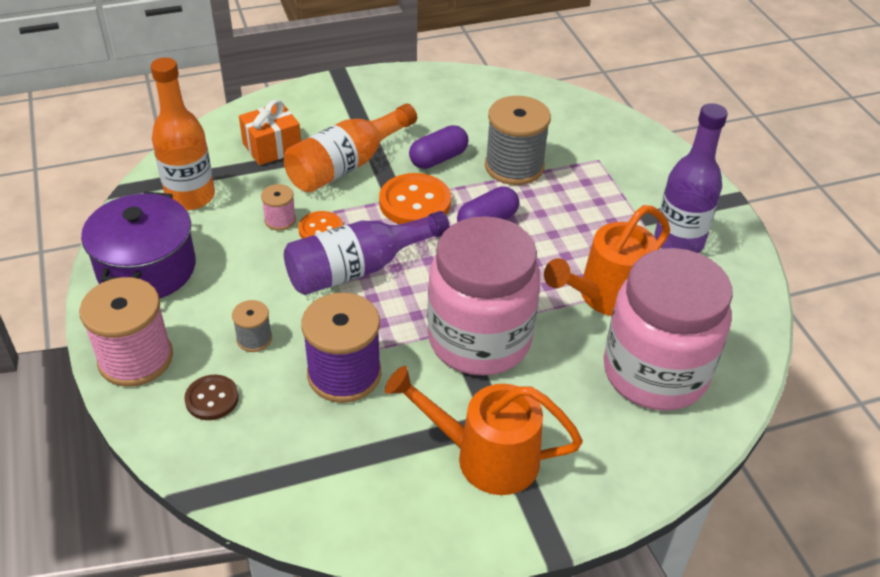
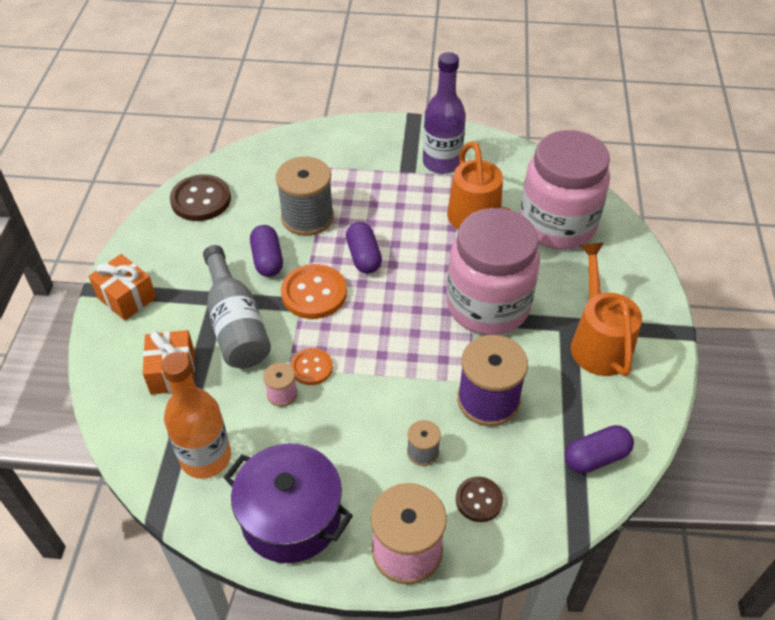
camera: 65 degrees left, 5 degrees up
(307, 491) = (596, 457): none -> purple capsule
(340, 93) = (126, 297): none -> orange gift
(347, 165) = (236, 324): orange bottle -> grey bottle
(358, 268) = (374, 355): purple bottle -> none
(484, 456) = (598, 341): orange watering can -> orange watering can turned 135 degrees clockwise
(486, 93) = (201, 200): none -> brown button

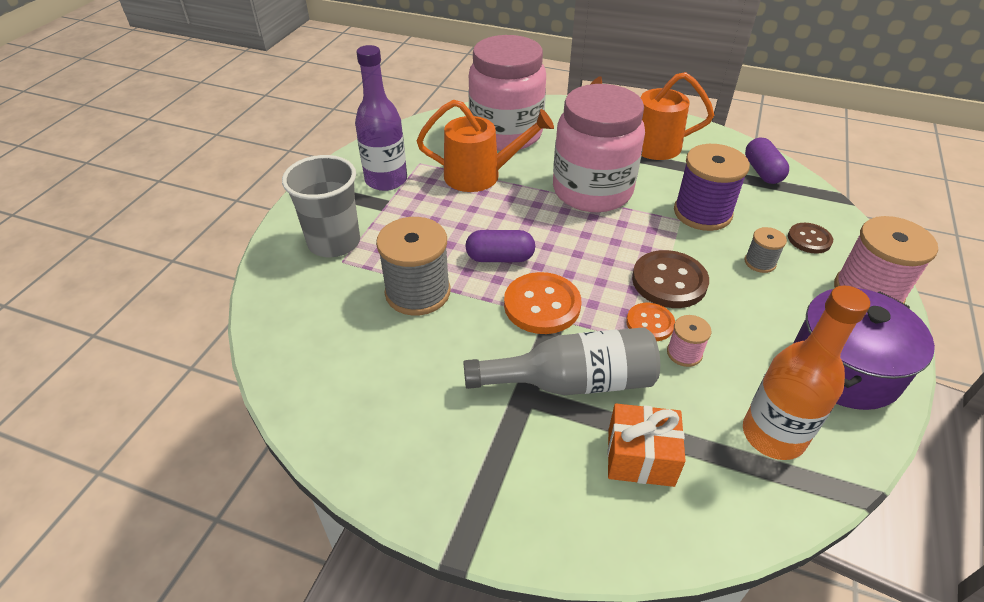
camera: 75 degrees left, 5 degrees down
(126, 297) = (492, 504): orange gift -> none
(201, 200) = (331, 393): brown button -> brown button (669, 281)
(267, 260) = (474, 338): purple capsule -> none
(349, 157) = (334, 242): none -> grey cup

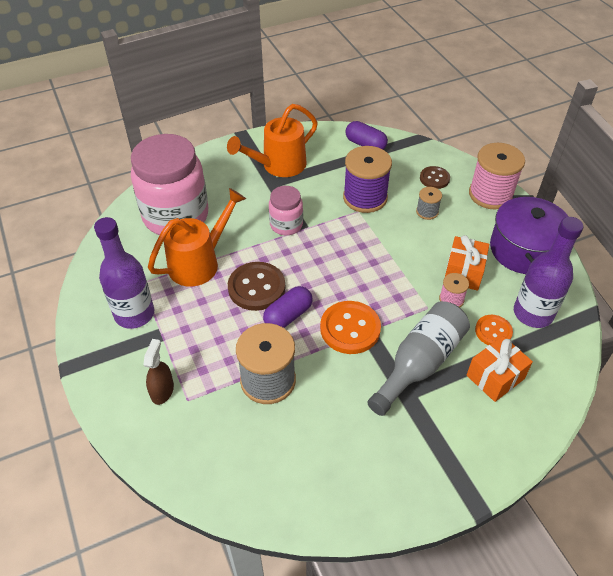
camera: 45 degrees left, 5 degrees up
(334, 242) = (162, 391): grey cup -> brown spray bottle
(592, 191) = (286, 225): pink jar -> pink jar, size x0.49
(650, 323) = (416, 294): orange button -> orange button (493, 331)
(669, 281) = (397, 259): brown button -> brown button (256, 287)
(732, 339) = (463, 272): none -> orange gift
(773, 435) = (533, 313): orange bottle -> purple bottle

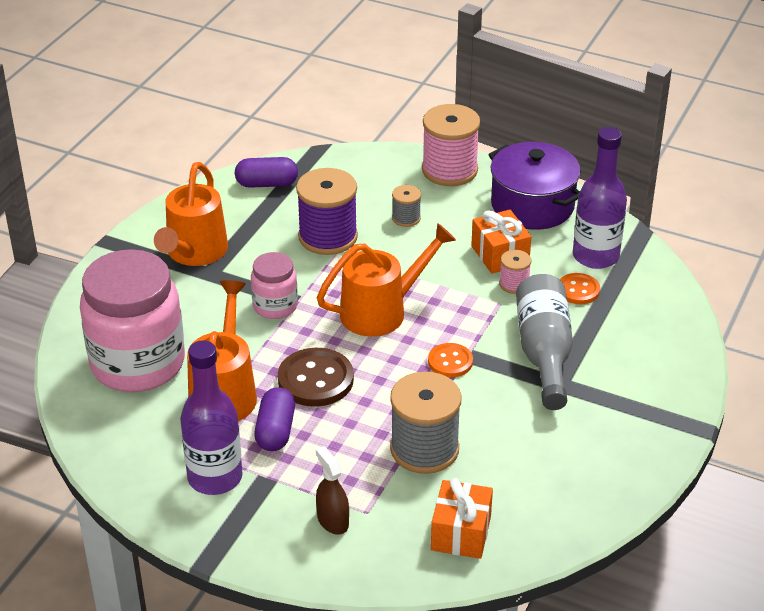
camera: 40 degrees left, 10 degrees down
(288, 316) = (378, 385): purple capsule -> purple capsule (275, 431)
(345, 266) = (382, 311): none -> orange watering can
(350, 329) = (450, 362): orange button -> orange button, size x0.60
(434, 178) = (378, 182): brown button -> none
(495, 377) = (617, 326): orange gift -> orange gift (461, 533)

